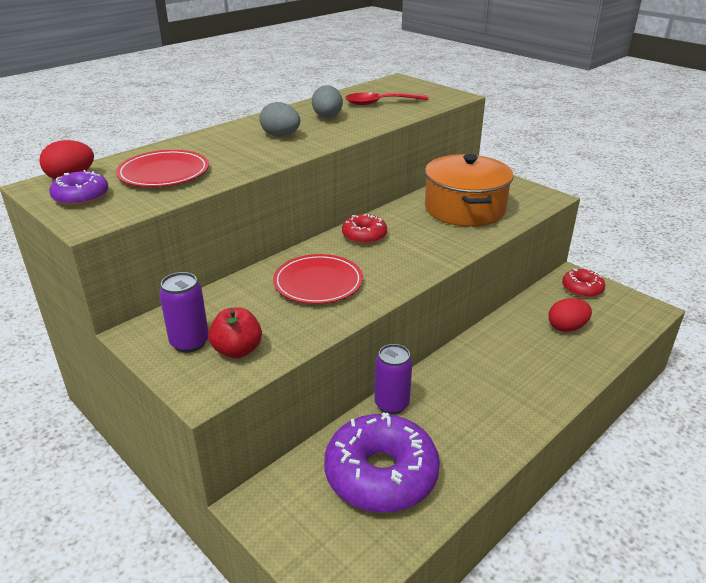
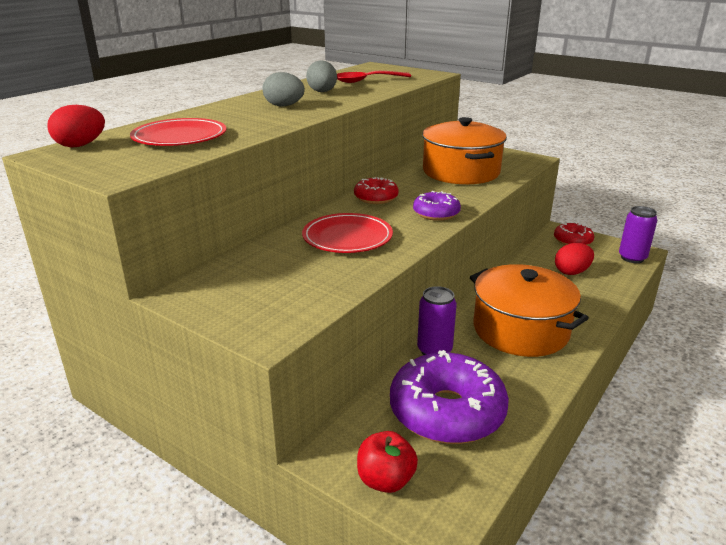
camera: 10 degrees left, 5 degrees down
(81, 197) = (100, 159): purple donut -> purple donut (436, 213)
(189, 342) = (236, 296): purple can -> purple can (632, 258)
(237, 350) = (289, 298): red apple -> red apple (385, 480)
(487, 391) = (520, 330): none -> orange pot

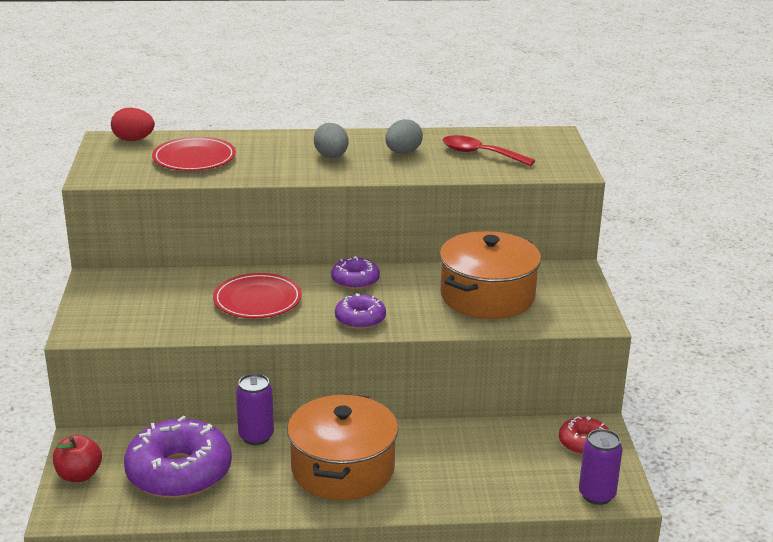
camera: 50 degrees right, 0 degrees up
(376, 198) = (355, 281): red donut -> purple donut
(572, 272) = (502, 464): red egg -> none

